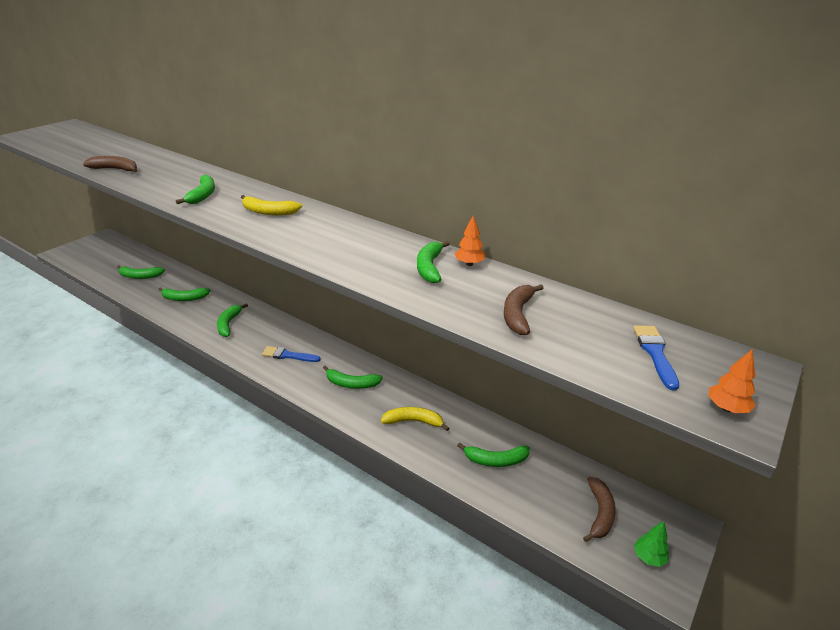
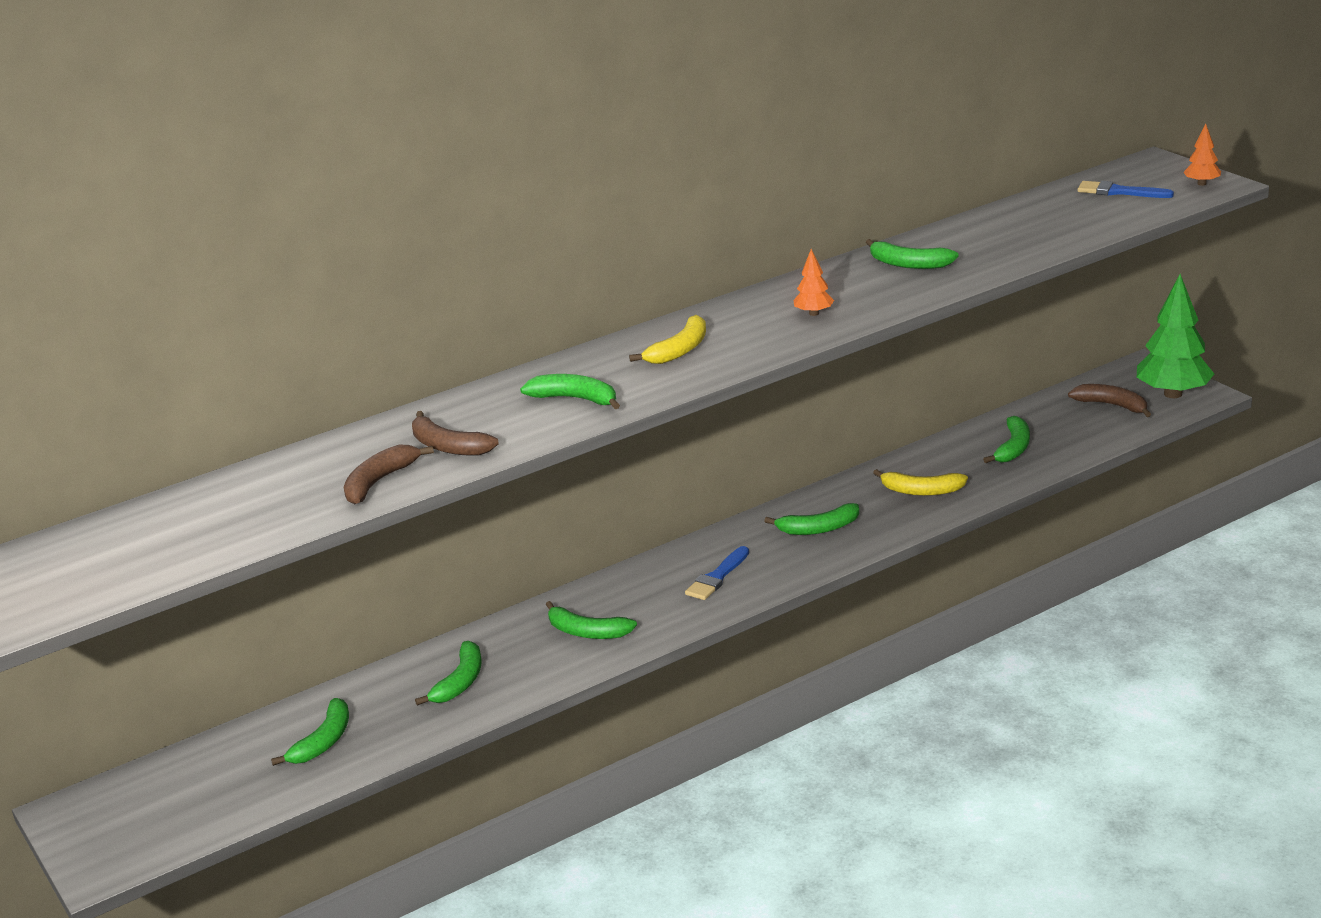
camera: 65 degrees left, 5 degrees down
(351, 384) = (818, 528): green banana -> green banana turned 45 degrees clockwise
(414, 421) = (921, 491): yellow banana -> yellow banana turned 105 degrees counterclockwise
(469, 264) = (911, 243): orange tree -> orange tree (813, 313)
(518, 314) = (1030, 234): brown banana -> brown banana (448, 446)
(649, 557) = (1172, 394): green tree -> green tree, size x2.19

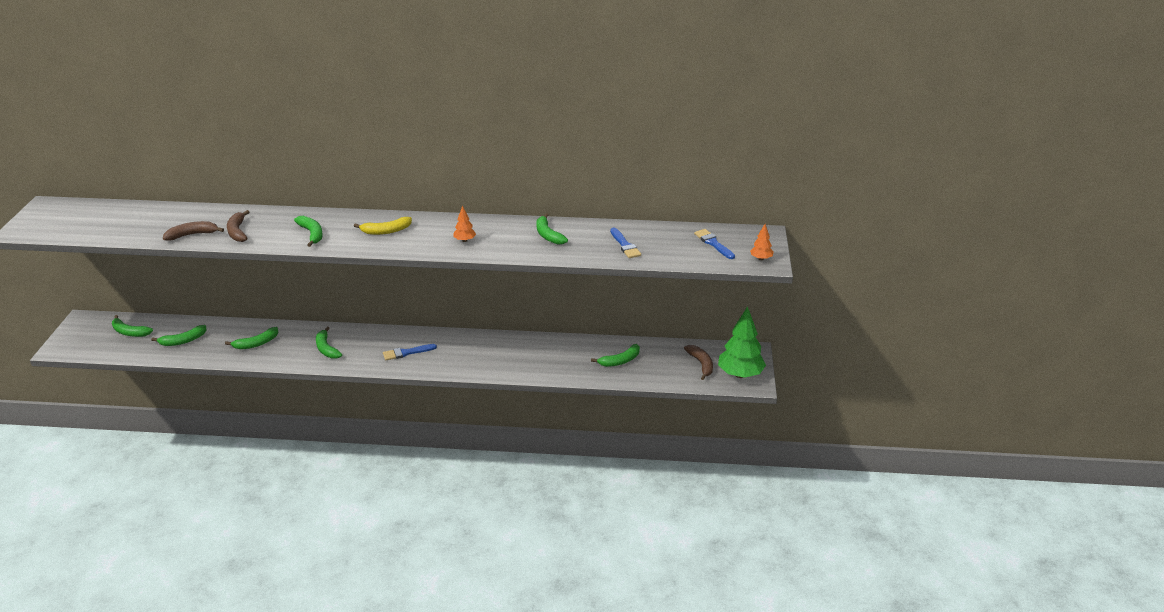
camera: 35 degrees right, 5 degrees up
(818, 528) = (478, 353): green banana -> green banana (129, 332)
(921, 491) = (547, 359): yellow banana -> none
(1025, 235) = (625, 245): none -> blue brush

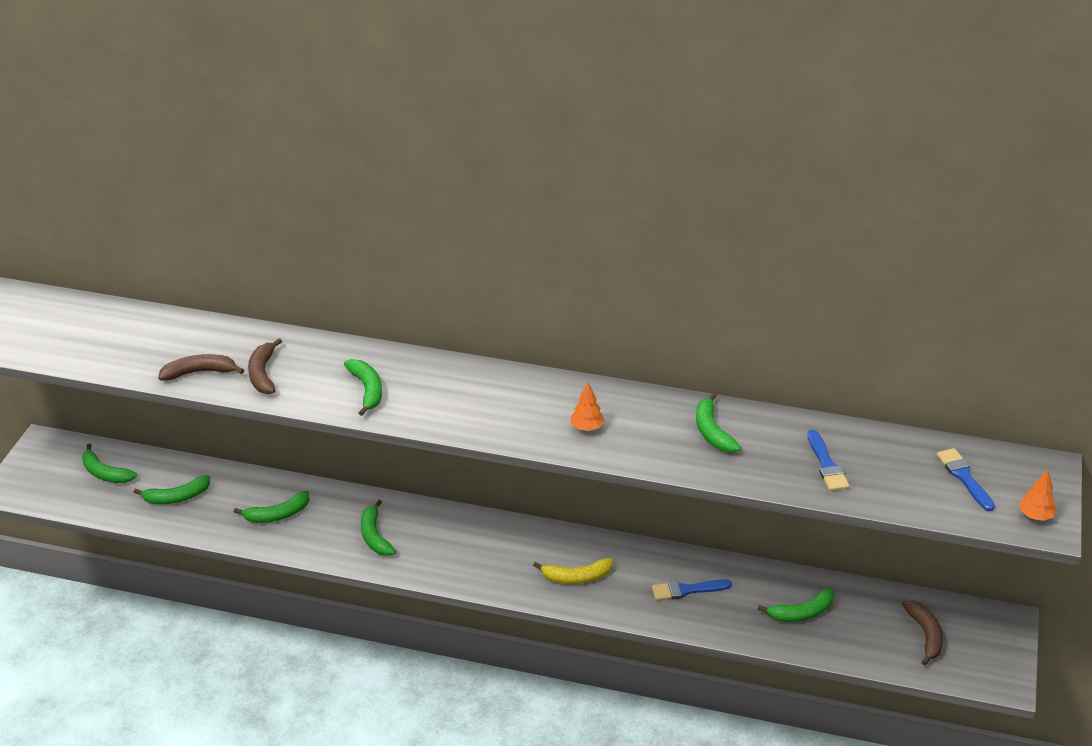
camera: 10 degrees right, 5 degrees up
(386, 231) = (474, 396): yellow banana -> yellow banana (576, 577)
(406, 353) = (488, 558): blue brush -> blue brush (687, 590)
(740, 374) = (983, 661): green tree -> none

